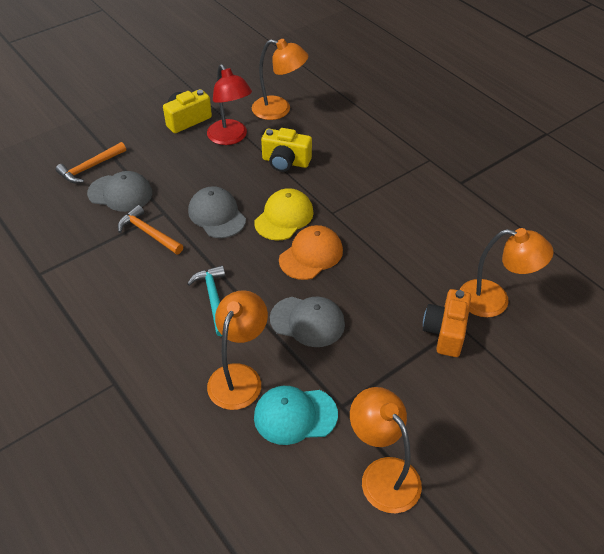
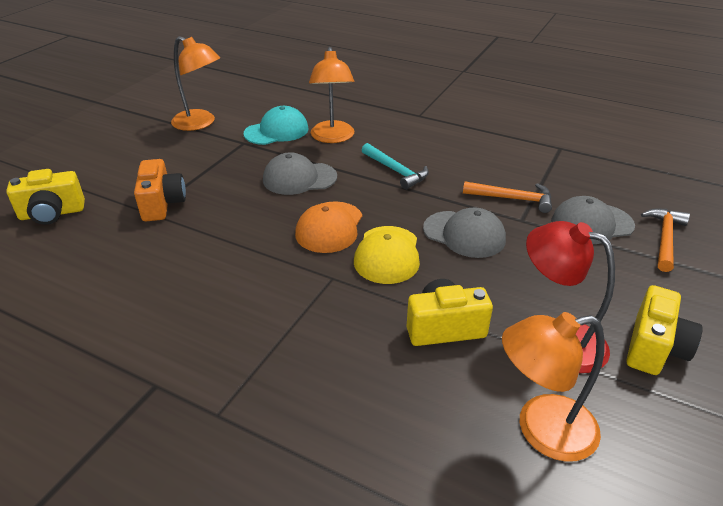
camera: 155 degrees right, 10 degrees down
(494, 300) = (108, 242): orange lamp -> none
(550, 355) = (52, 213): none -> yellow camera

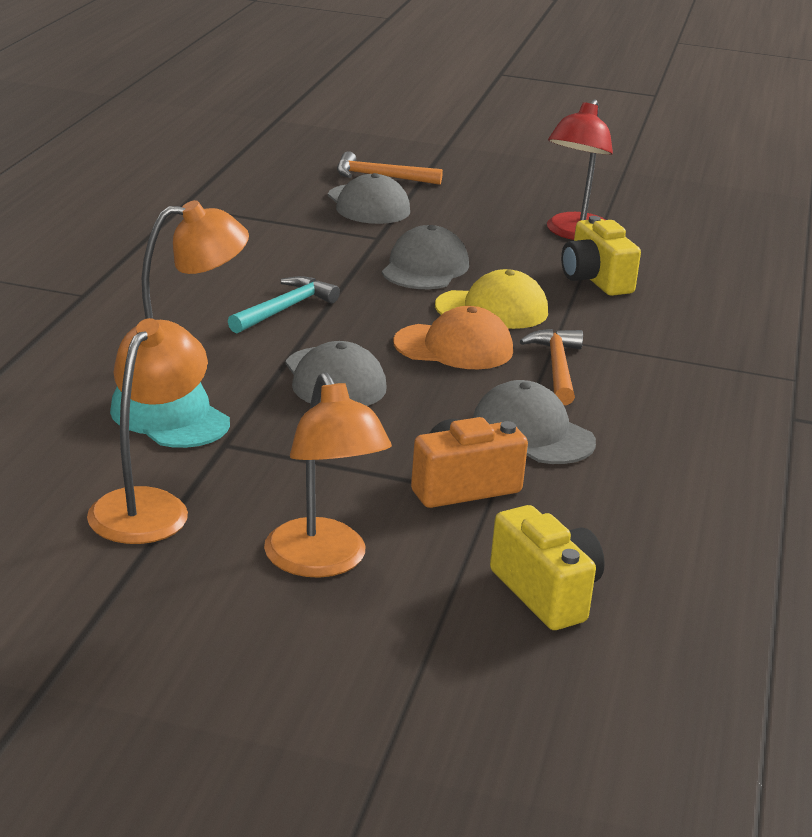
camera: 105 degrees left, 10 degrees down
(204, 239) = (532, 433): none -> grey cap
(512, 199) = (331, 240): orange hammer -> orange hammer (557, 368)
(541, 430) = (686, 246): orange lamp -> orange lamp (322, 562)
(654, 348) = (557, 199): yellow camera -> none

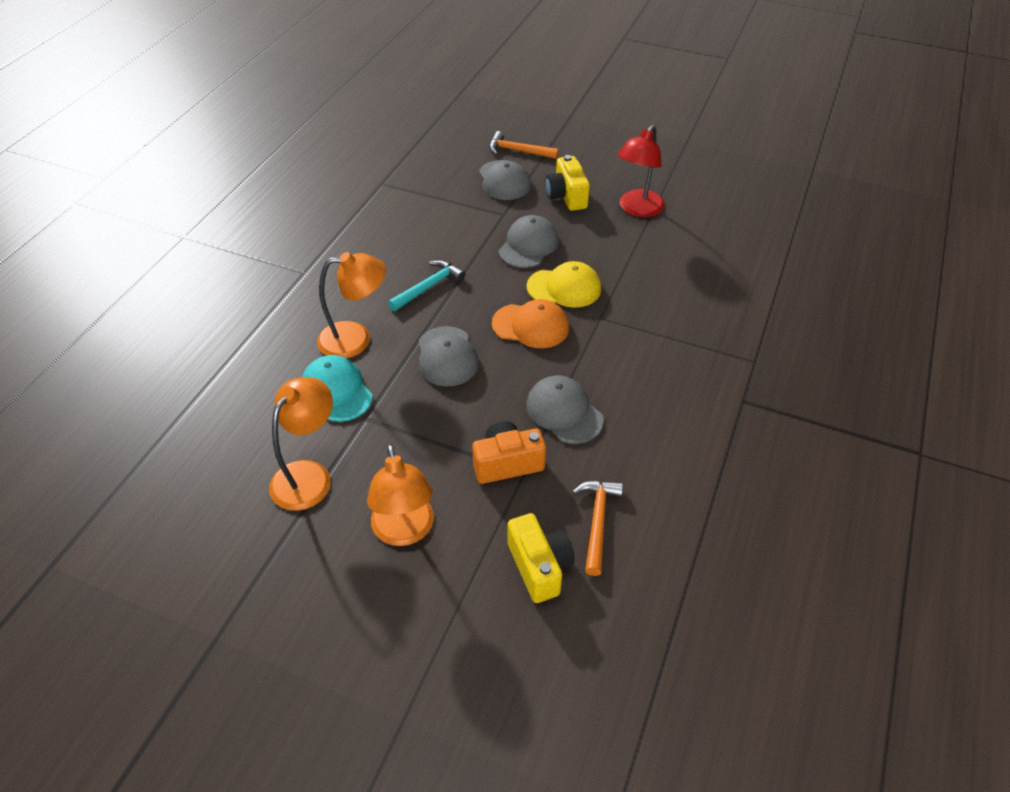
camera: 10 degrees right, 20 degrees up
(557, 368) = (595, 347): orange hammer -> orange hammer (597, 522)
(595, 280) = (640, 257): yellow camera -> yellow camera (566, 196)

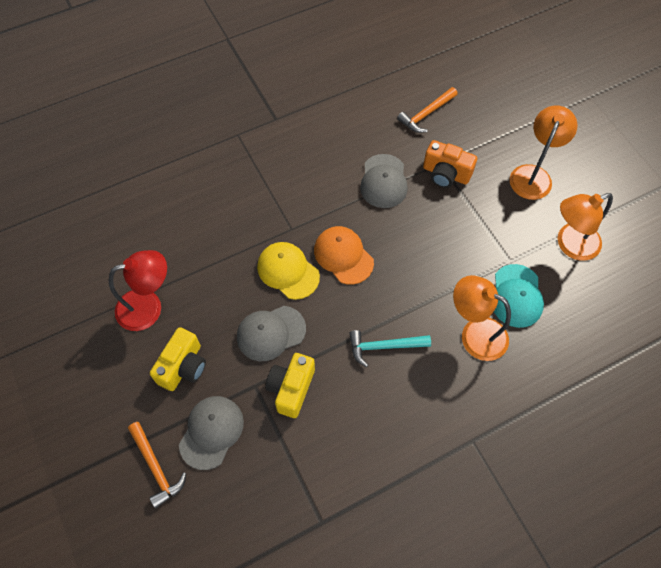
camera: 140 degrees left, 15 degrees up
(447, 356) = (422, 271): grey cap -> none
(539, 566) = (475, 114): yellow camera -> yellow camera (291, 389)

